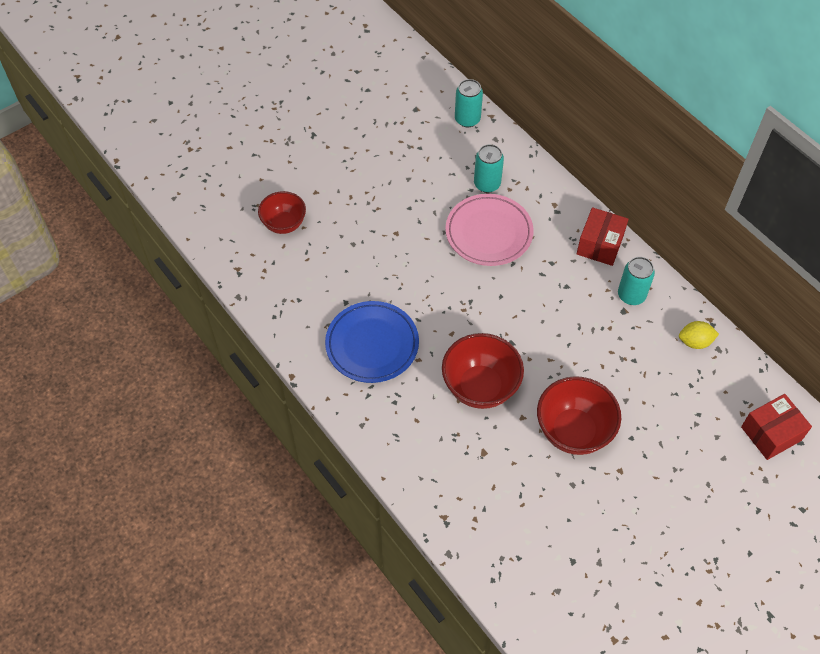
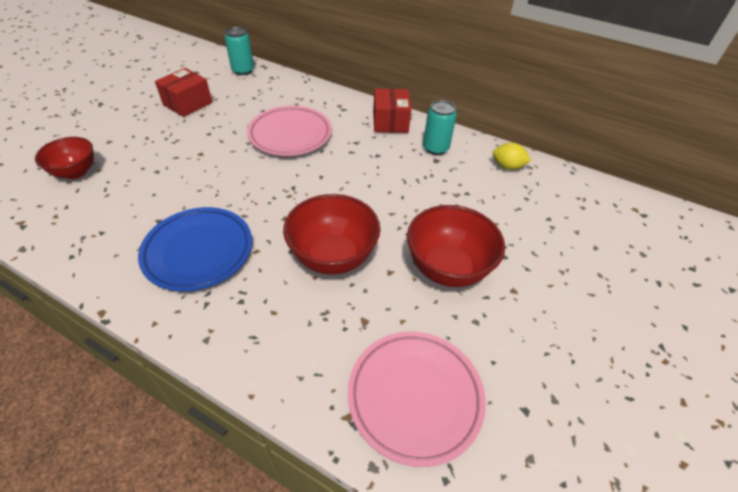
camera: 25 degrees left, 10 degrees down
(487, 184) = (275, 104): turquoise can -> none
(497, 521) = (415, 397): none -> pink plate
(695, 342) = (507, 166): yellow lemon -> yellow lemon turned 45 degrees clockwise
(771, 433) = (617, 215): red box -> red box (187, 104)

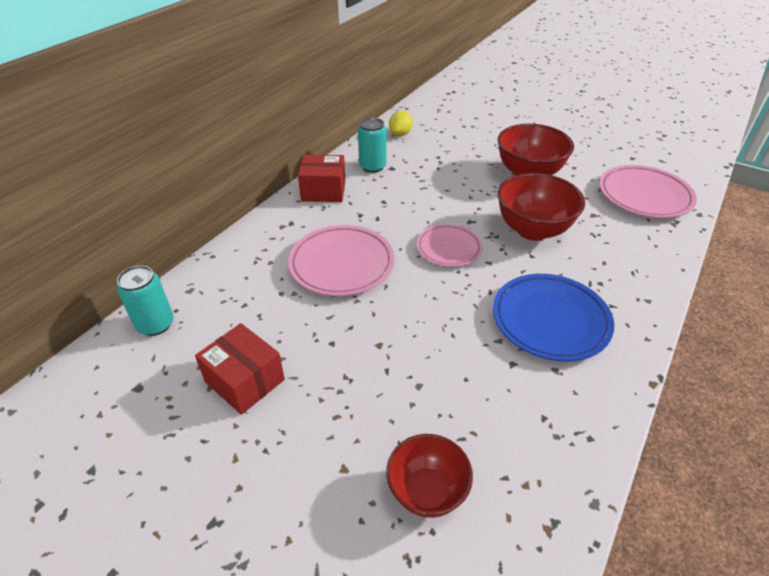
camera: 85 degrees left, 5 degrees down
(306, 193) = (448, 248): none -> pink plate

